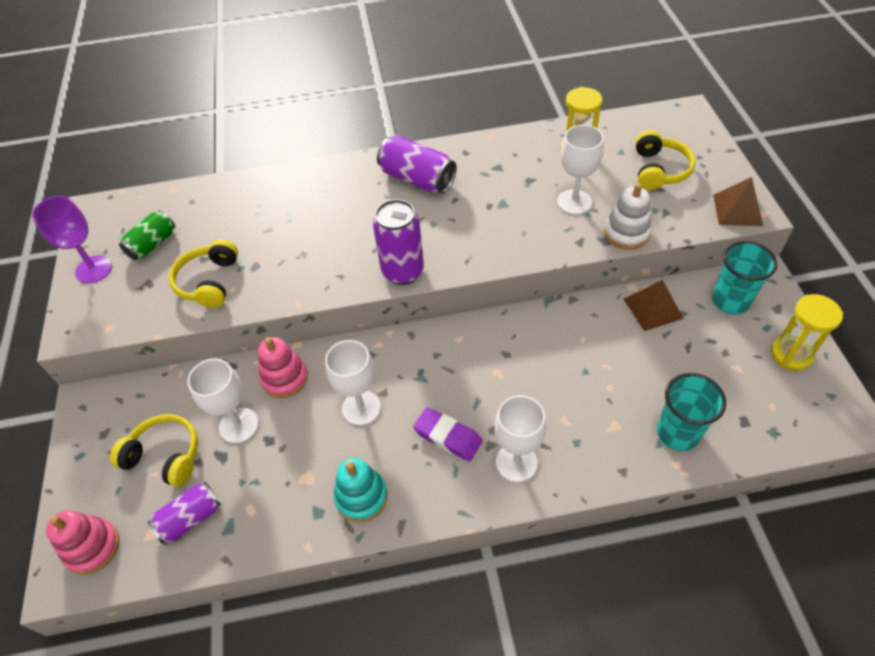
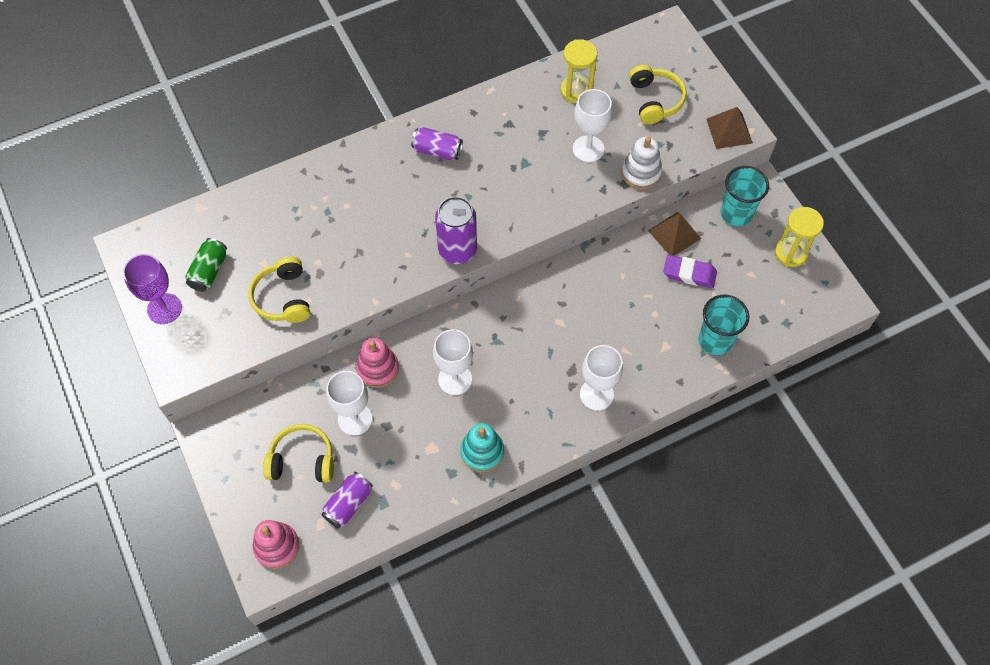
camera: 20 degrees left, 10 degrees up
(417, 179) = (437, 151): purple can -> purple can, size x0.67
(448, 436) = (535, 386): purple eraser -> purple eraser (689, 273)

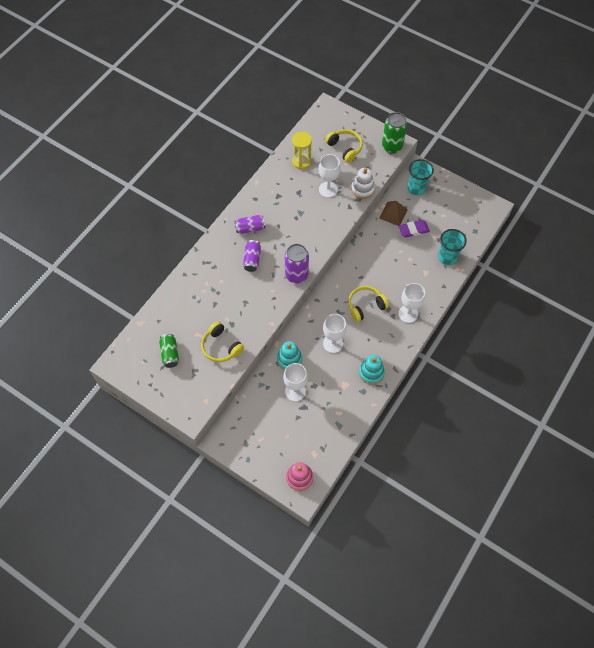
camera: 30 degrees left, 0 degrees up
(164, 309) = (159, 386): purple goblet -> none
(302, 460) = (282, 427): yellow headphones -> yellow headphones (365, 306)
(348, 504) = (321, 435): purple can -> purple can (252, 259)
(378, 368) = (289, 359): pink stacking toy -> turquoise stacking toy
(729, 131) = (392, 146): brown pyramid -> green can
(790, 253) = (455, 195): yellow hourglass -> none

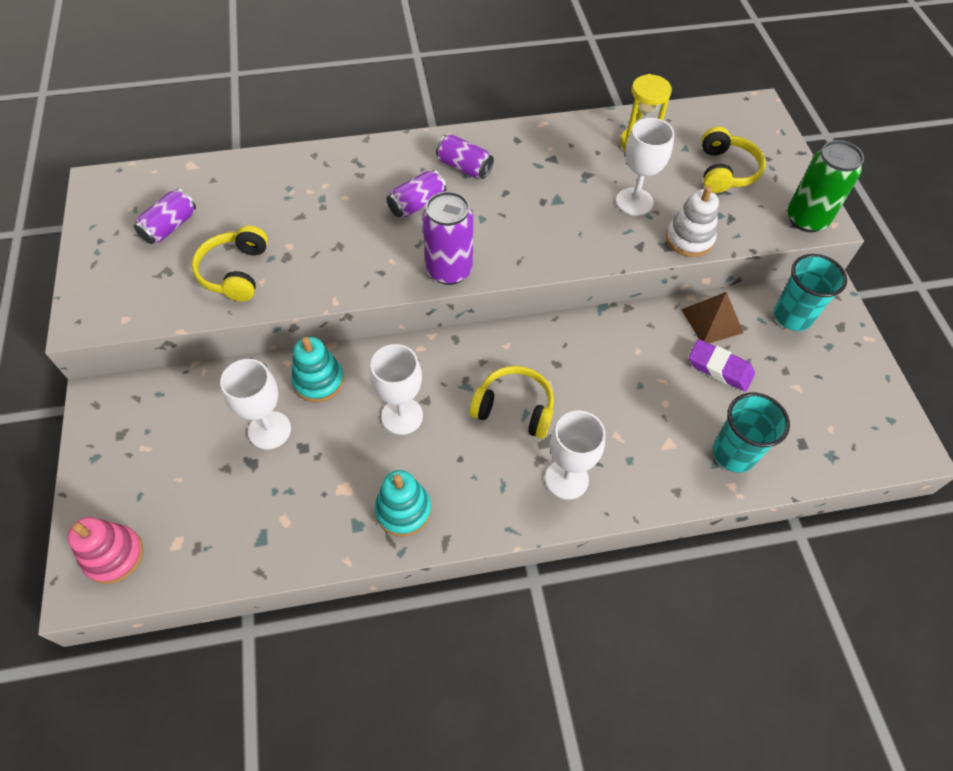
camera: 45 degrees right, 5 degrees down
(170, 354) = (170, 227): green can -> purple can

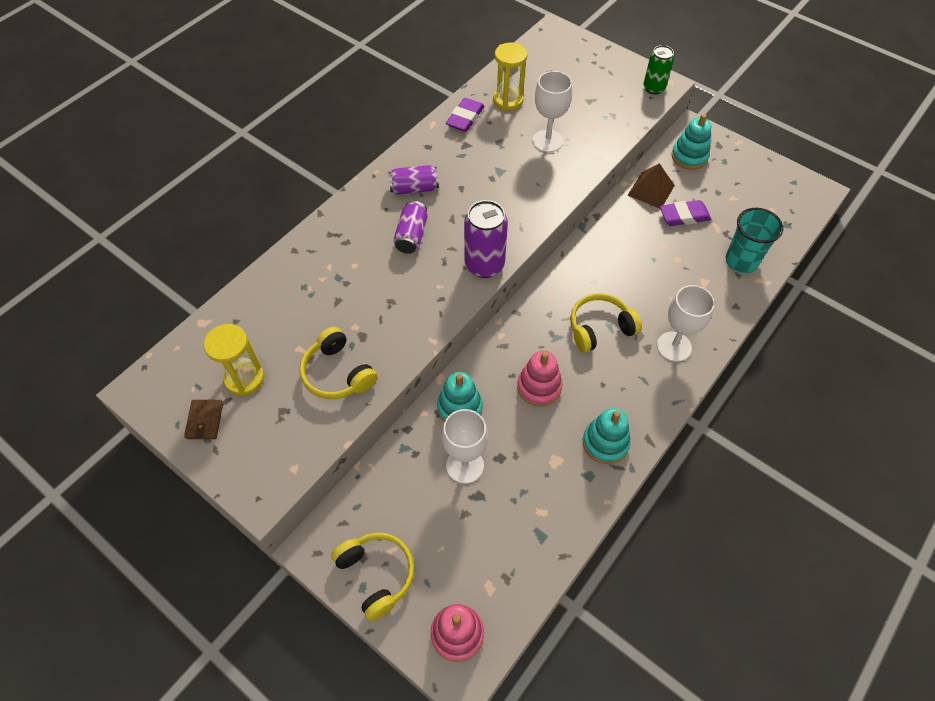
camera: 40 degrees left, 0 degrees up
(111, 237) = (205, 420): none -> brown wallet
(170, 227) = (244, 378): purple can -> yellow hourglass
(402, 416) = (539, 387): white goblet -> pink stacking toy
(578, 136) = (465, 118): none -> purple eraser
(689, 239) = (604, 144): white stacking toy -> none
(725, 171) = (578, 86): yellow headphones -> yellow headphones (376, 574)
(792, 316) = (689, 156): turquoise cup -> turquoise stacking toy
(806, 219) = (653, 88): green can -> green can, size x0.67

